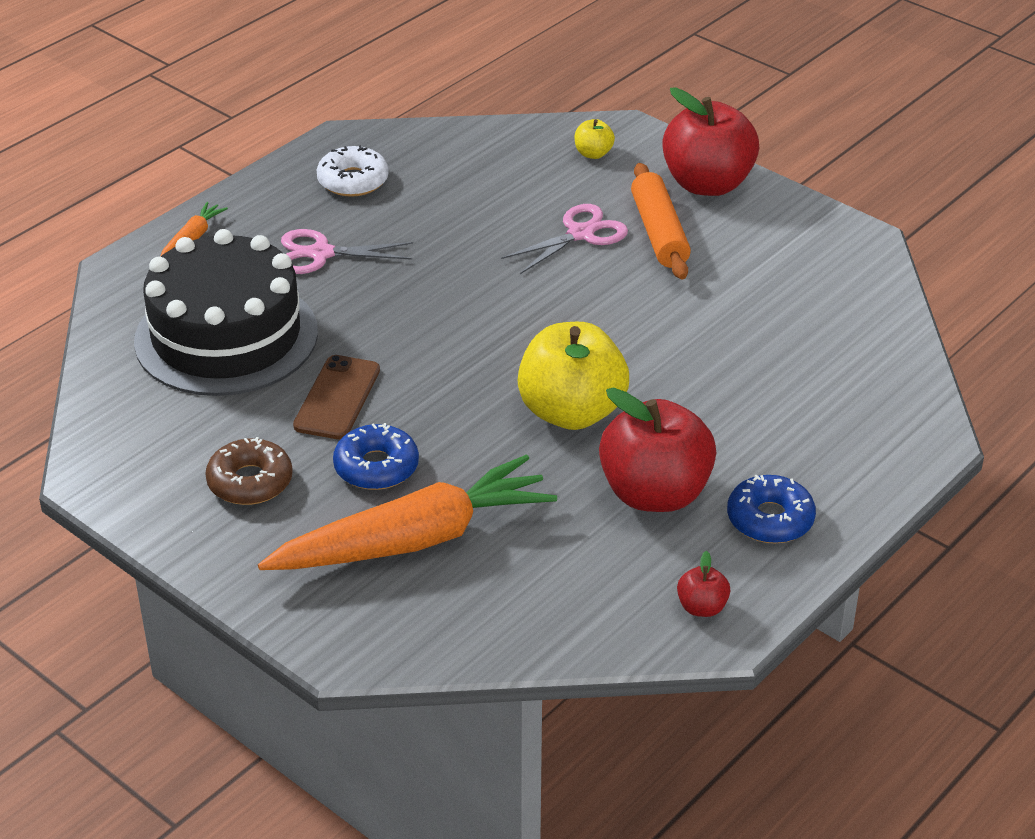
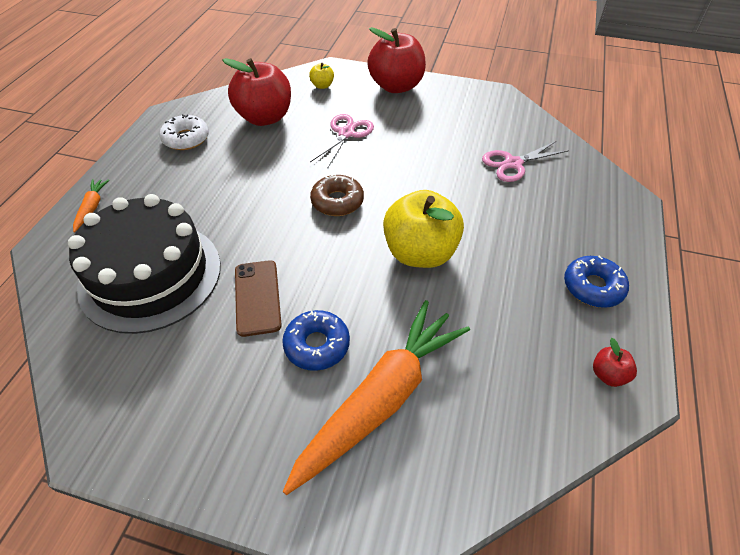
camera: 25 degrees left, 10 degrees up
(250, 482) = (227, 396): brown donut -> brown donut (337, 201)
(320, 254) = (189, 193): pink scissors -> pink scissors (513, 164)
(655, 493) = (512, 295): red apple -> red apple (265, 117)
(659, 233) = (390, 120): orange rolling pin -> none

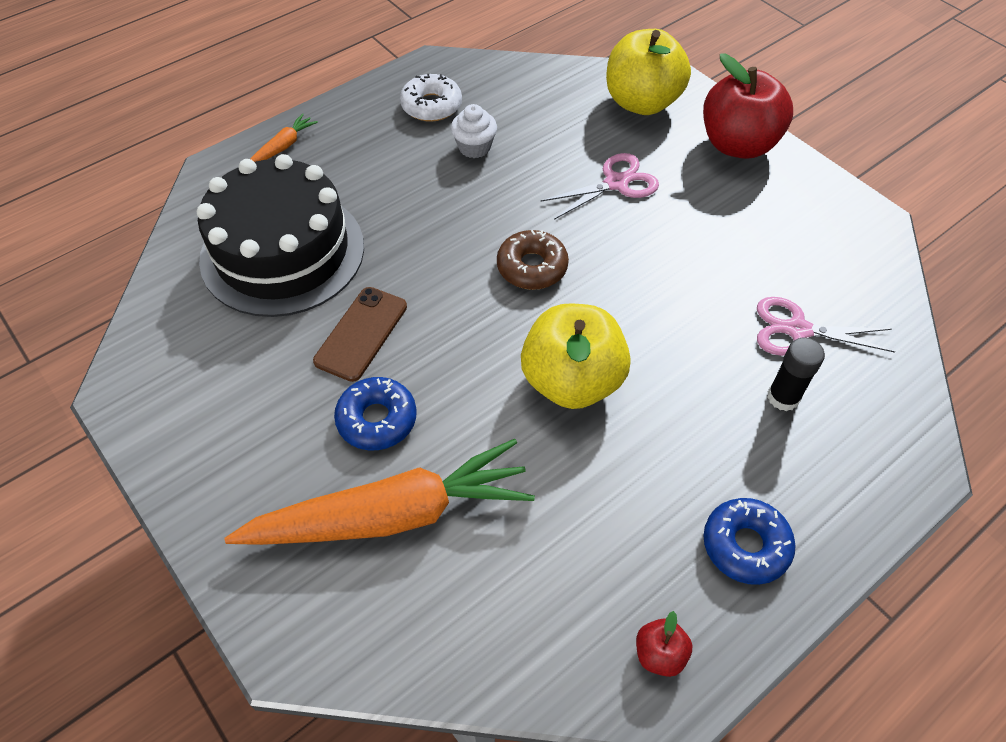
camera: 35 degrees right, 5 degrees up
(238, 150) = (474, 147): none -> white cupcake
(265, 117) = (537, 117): red apple -> none
(322, 86) = (642, 102): yellow apple -> yellow apple, size x2.32
(538, 200) = (783, 397): none -> black glue stick

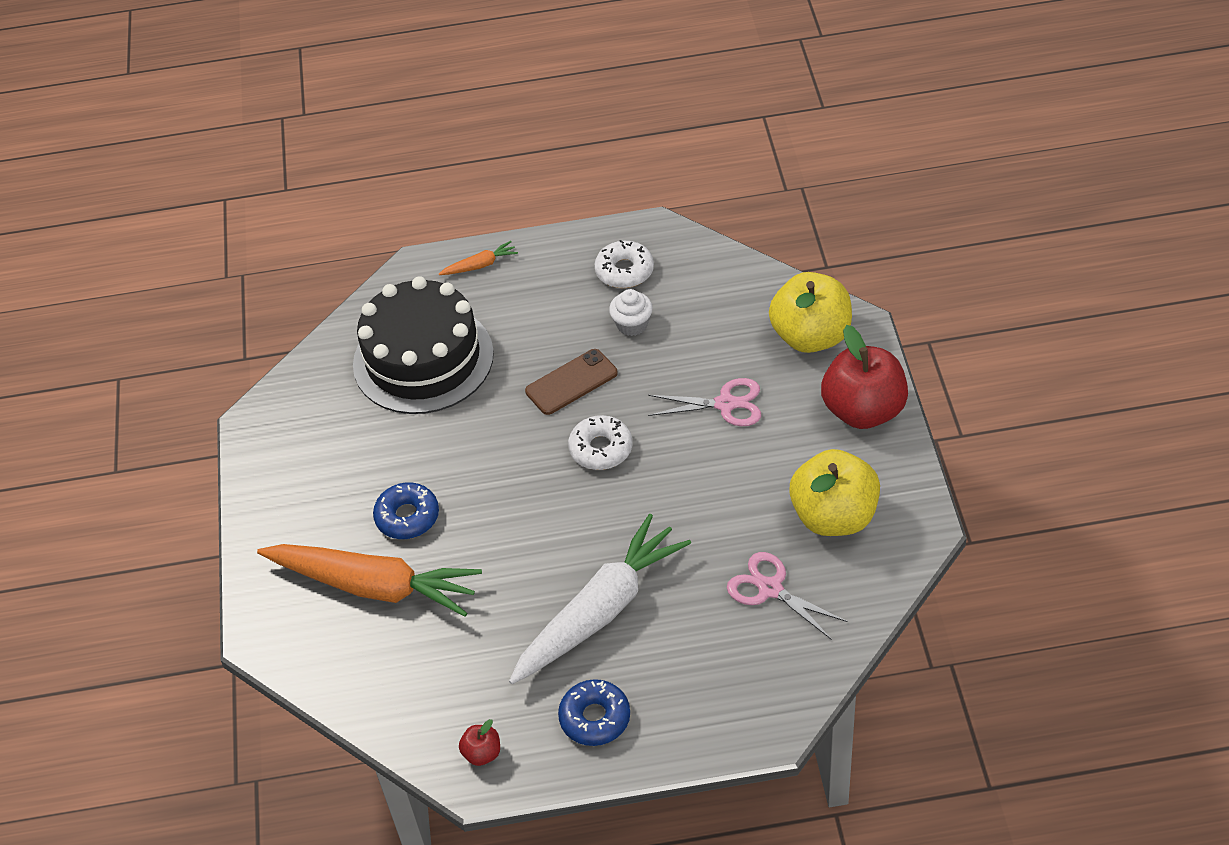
camera: 35 degrees right, 5 degrees down
(361, 333) = (438, 448): brown phone -> brown phone (571, 382)
(532, 267) = (601, 449): brown donut -> white donut
(572, 381) = (563, 550): yellow apple -> yellow apple (834, 516)
(658, 426) = (600, 611): none -> white carrot
(783, 397) = (712, 633): black glue stick -> none

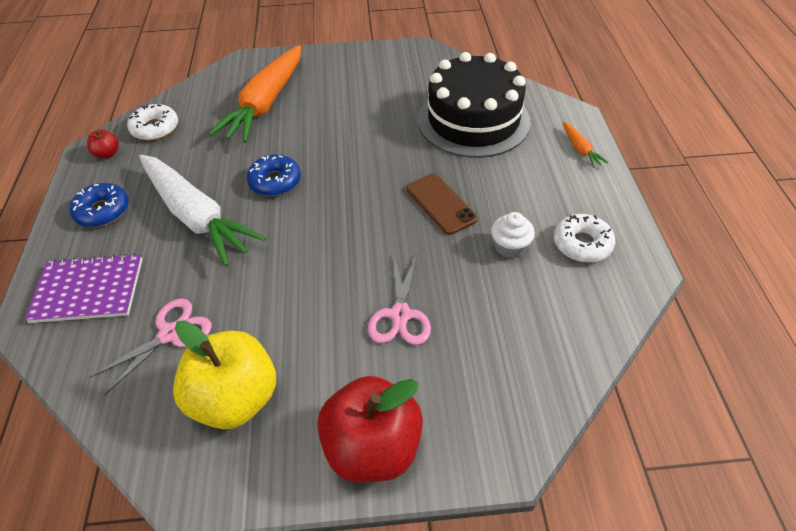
camera: 90 degrees right, 0 degrees up
(407, 517) = (320, 116): blue donut -> blue donut (275, 181)
(601, 449) = (362, 221): white donut -> white donut (155, 128)
(721, 686) = (88, 290): none -> purple notebook
(811, 336) = (490, 403): yellow apple -> none

